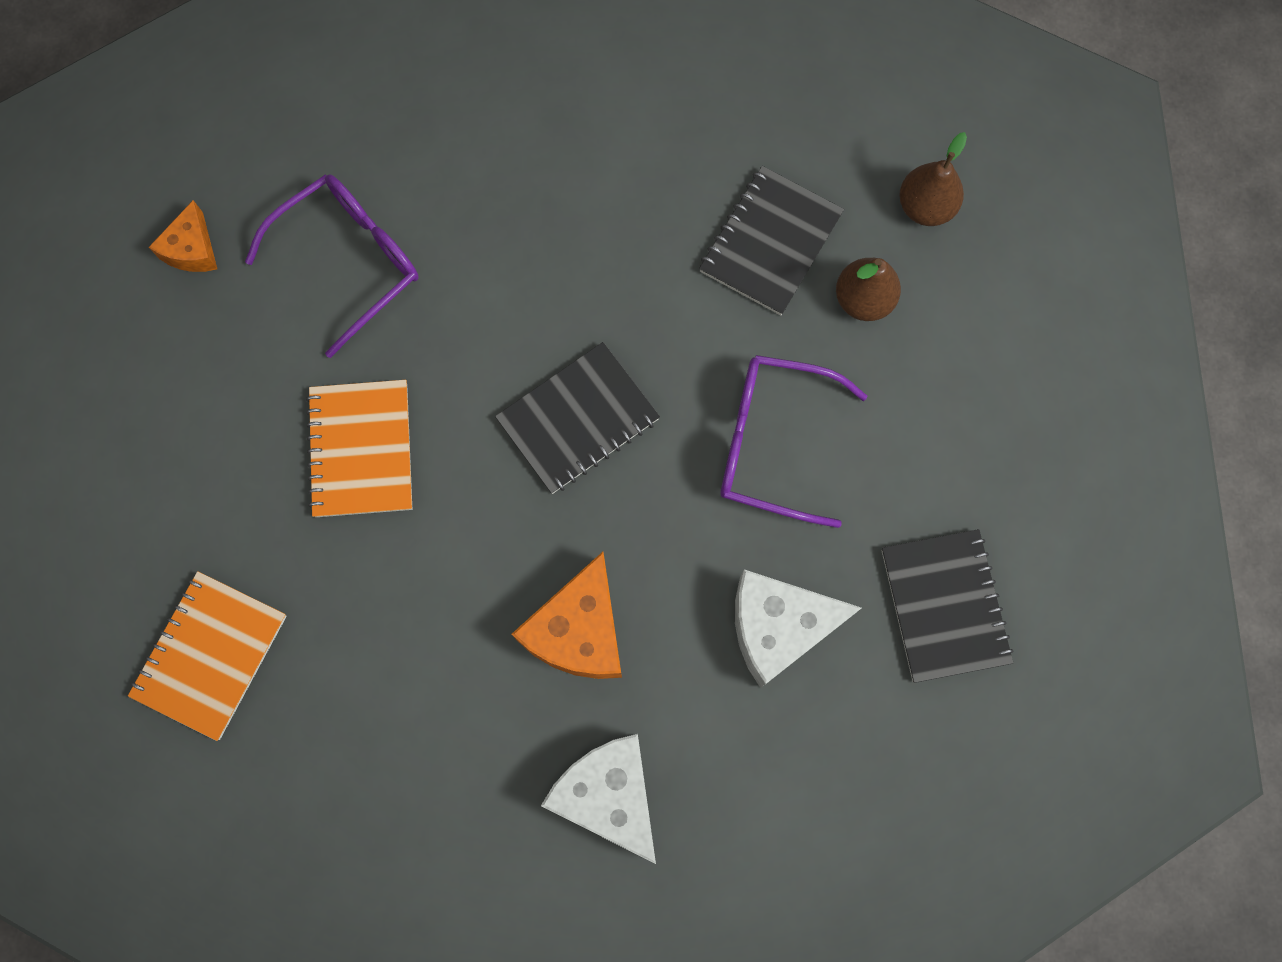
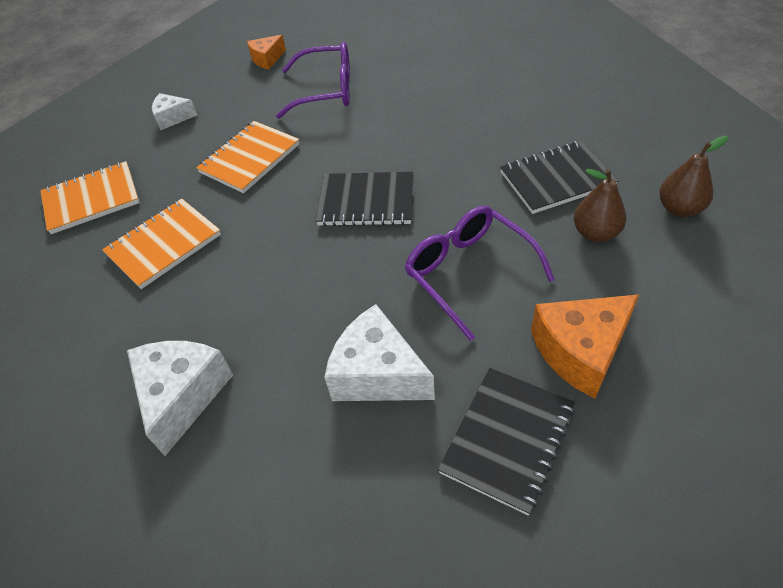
camera: 45 degrees right, 25 degrees down
(167, 452) = (172, 118): none -> white cheese
(388, 648) = (164, 245): none -> orange notebook
(579, 631) = (261, 297): orange cheese -> orange cheese (581, 351)

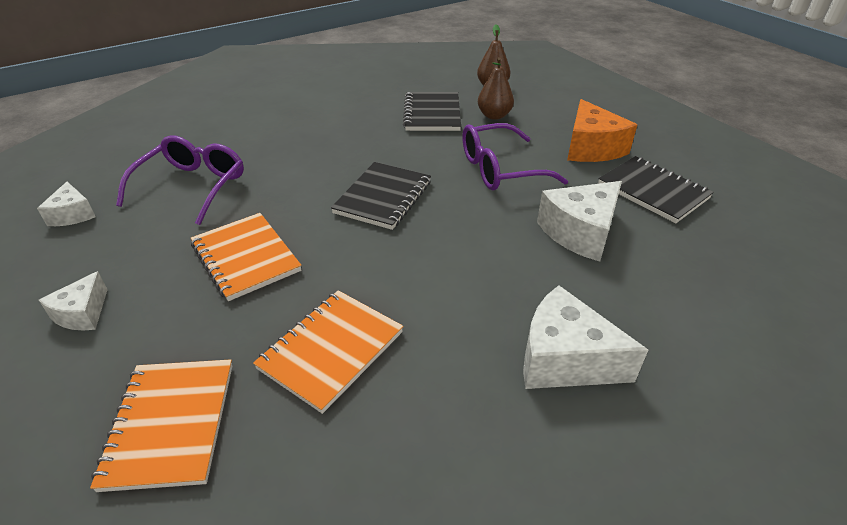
camera: 75 degrees left, 10 degrees down
(164, 245) = (331, 350): orange notebook -> orange notebook turned 60 degrees clockwise
(267, 59) = (73, 214): orange cheese -> white cheese

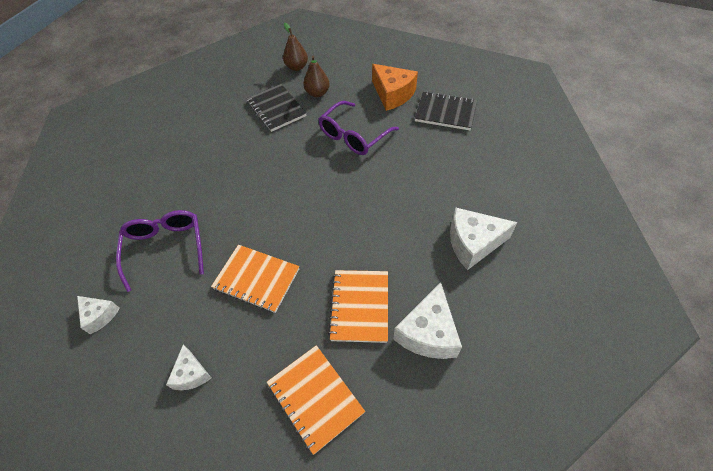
camera: 30 degrees left, 15 degrees up
(383, 197) = (301, 192): black notebook -> none
(580, 232) = (428, 160): white cheese -> white cheese (428, 332)

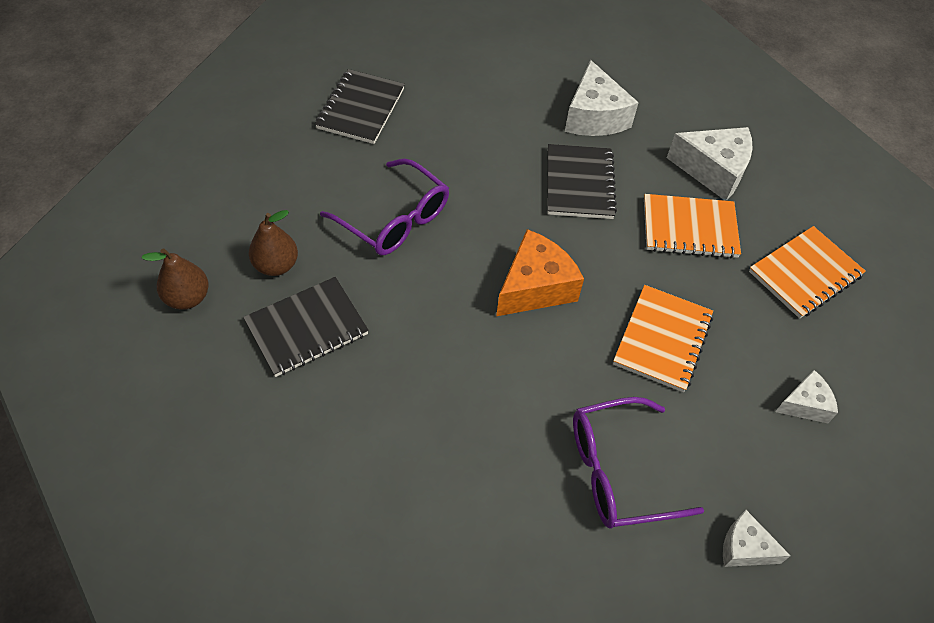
camera: 95 degrees left, 0 degrees up
(100, 315) = (744, 548): white cheese -> white cheese turned 105 degrees counterclockwise
(393, 94) = (305, 164): orange cheese -> orange cheese (535, 287)
(397, 232) = (579, 184): none -> black notebook

